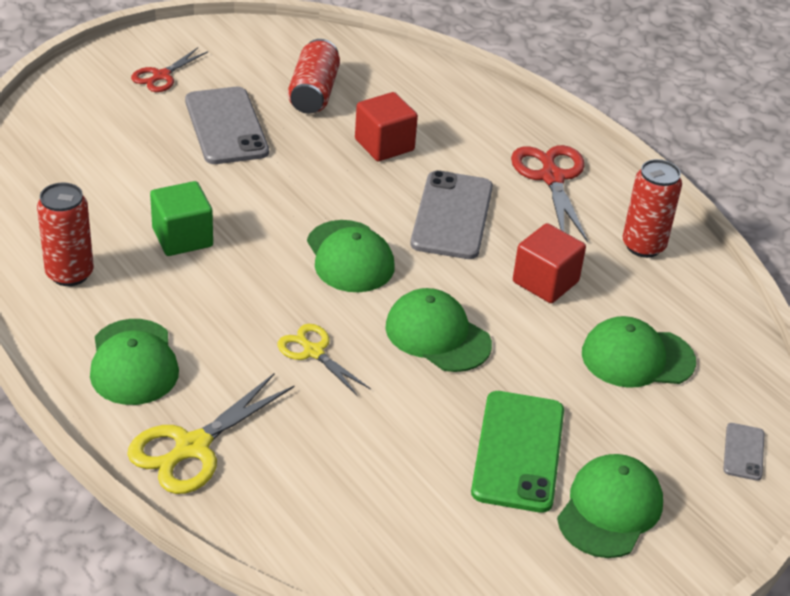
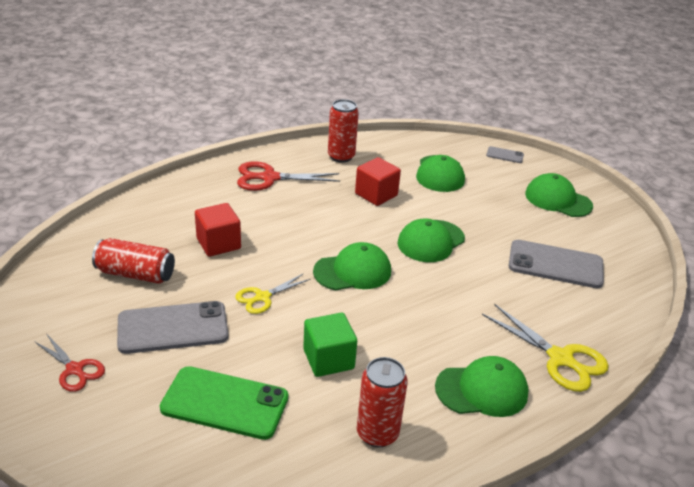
camera: 85 degrees left, 5 degrees down
(313, 352) = (455, 295): yellow scissors -> yellow scissors (262, 297)
(452, 216) = (307, 222): grey phone -> grey phone (555, 264)
(518, 451) = (524, 223): green phone -> green phone (225, 403)

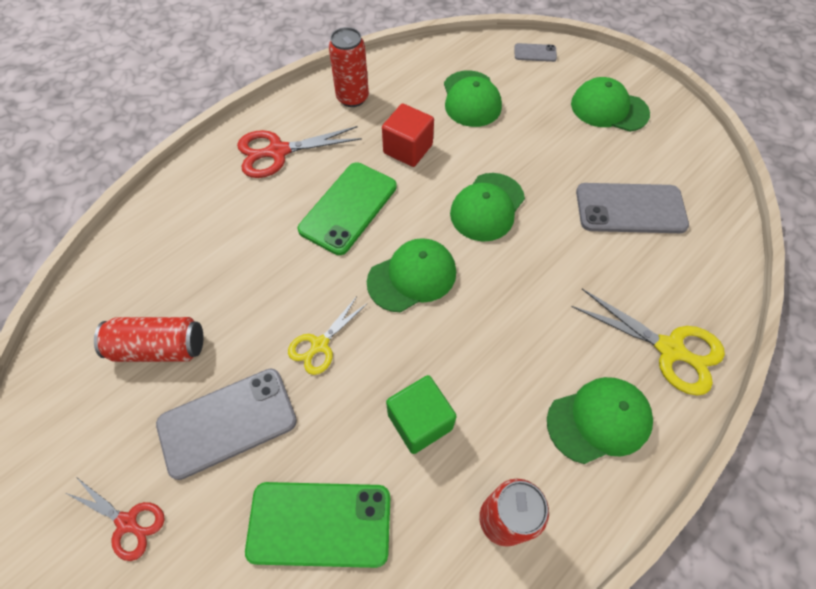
camera: 10 degrees left, 25 degrees up
(218, 243) = (246, 273): red cube -> none
(314, 221) = (348, 208): none -> green phone

